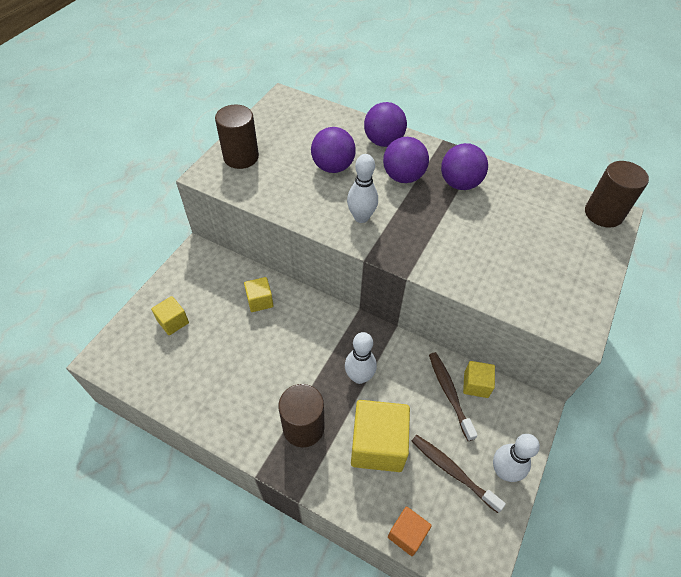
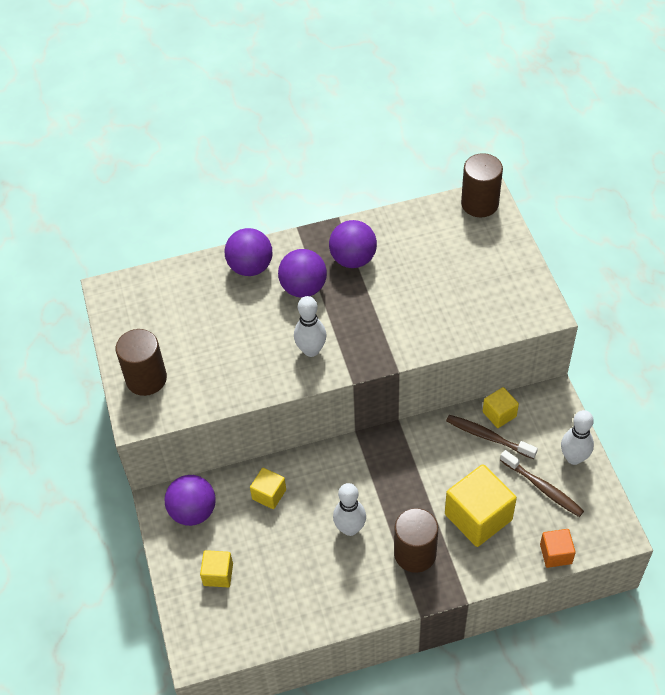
camera: 40 degrees left, 0 degrees up
(333, 167) = (236, 324): purple ball -> purple ball (193, 511)
(359, 377) = (413, 482): white bowling pin -> white bowling pin (350, 528)
(452, 471) = (543, 488): brown toothbrush -> brown toothbrush turned 135 degrees counterclockwise

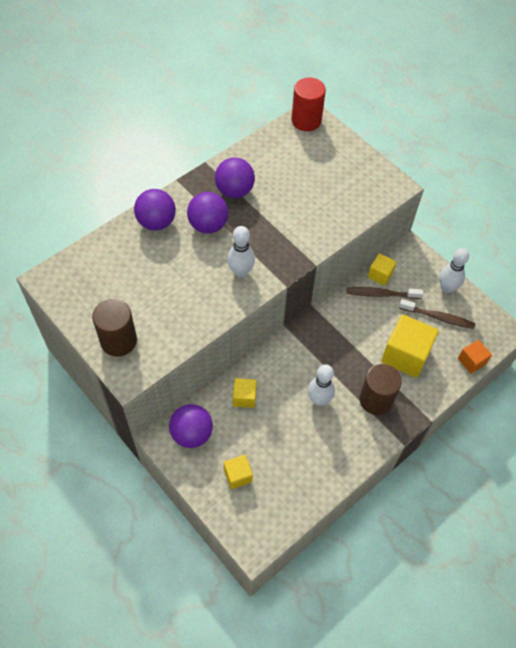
camera: 30 degrees left, 5 degrees up
(479, 204) = (306, 120): brown cylinder -> red cylinder

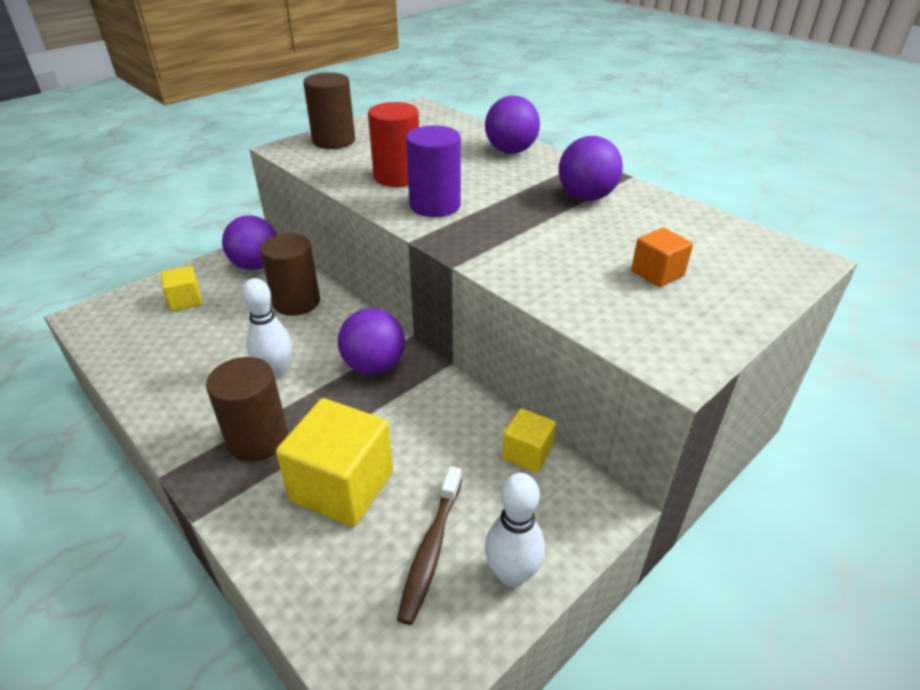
camera: 90 degrees right, 20 degrees down
(208, 225) = (514, 181): purple ball -> purple ball (374, 366)
(240, 272) = (435, 205): white bowling pin -> purple cylinder
(244, 397) = (296, 302): yellow cube -> brown cylinder
(306, 120) = (786, 255): red cylinder -> red cylinder (397, 177)
(381, 294) = (481, 453): brown toothbrush -> none
(471, 361) = (313, 611): orange cube -> orange cube (657, 273)

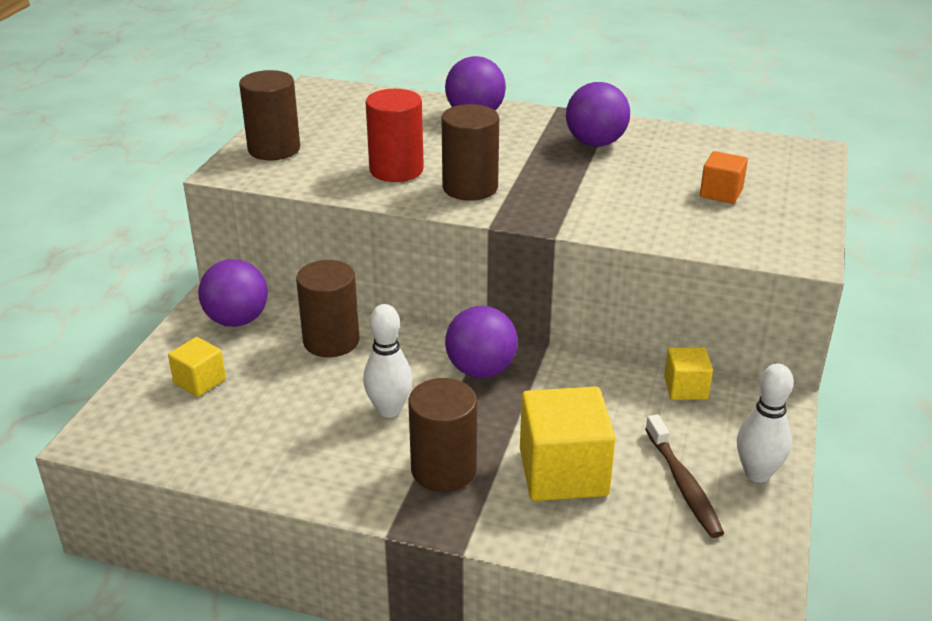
camera: 30 degrees left, 5 degrees down
(435, 205) = (470, 188): purple cylinder -> brown cylinder

